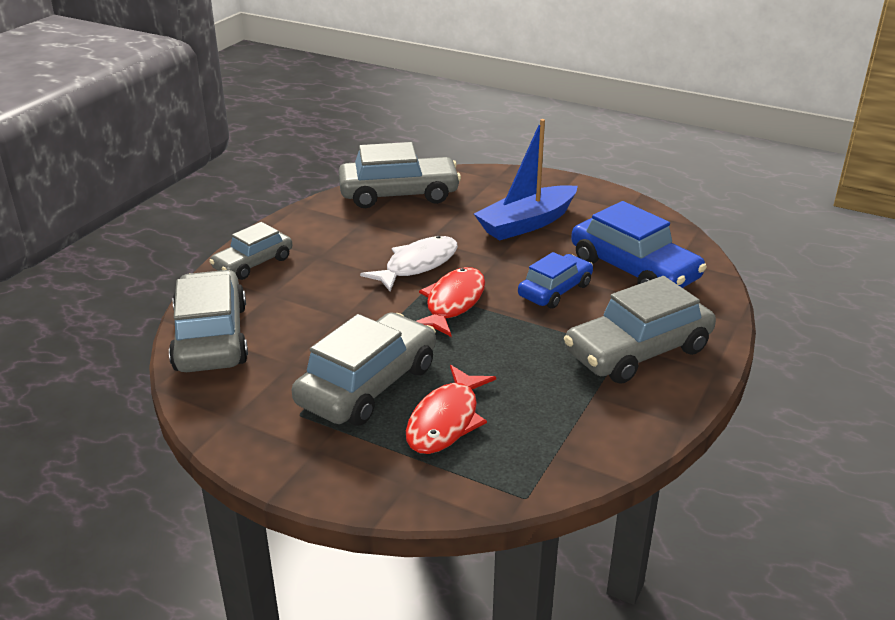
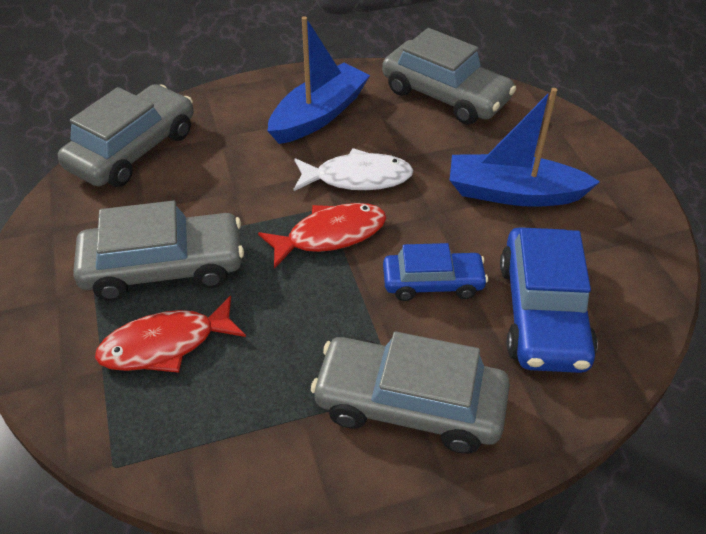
camera: 45 degrees right, 15 degrees up
(253, 263) = (246, 100): grey car -> none
(327, 245) = (319, 115): none -> blue boat

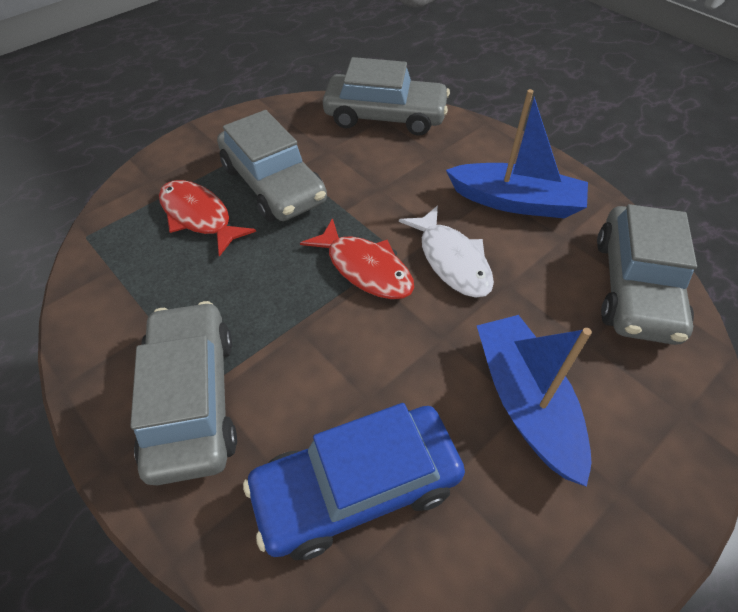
camera: 65 degrees right, 5 degrees up
(432, 283) = (348, 368): blue car -> none

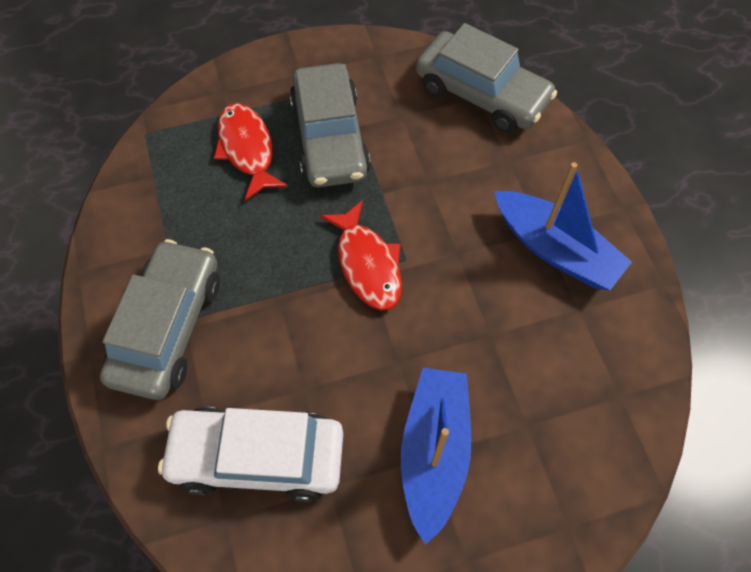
camera: 25 degrees right, 10 degrees up
(357, 487) = (257, 457): blue car -> white car
(452, 260) = (452, 288): white fish -> none
(635, 286) = (613, 390): grey car -> none

